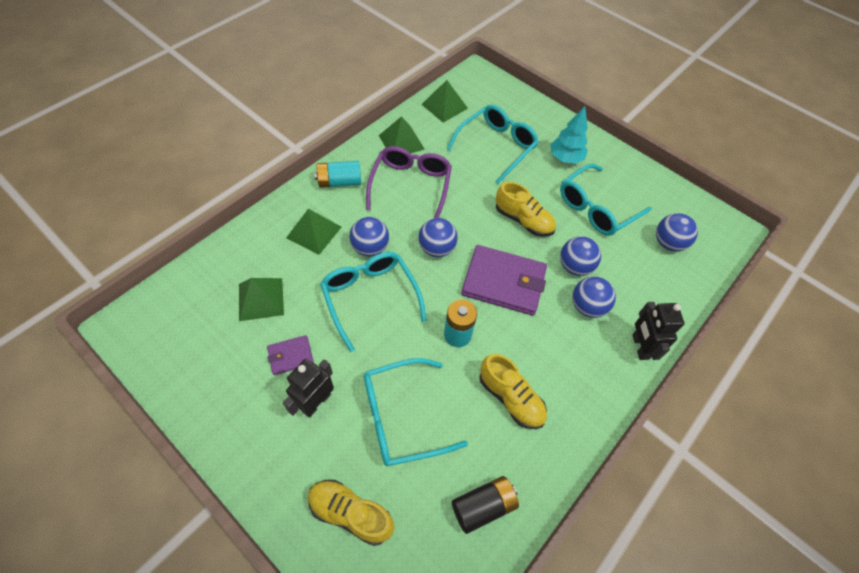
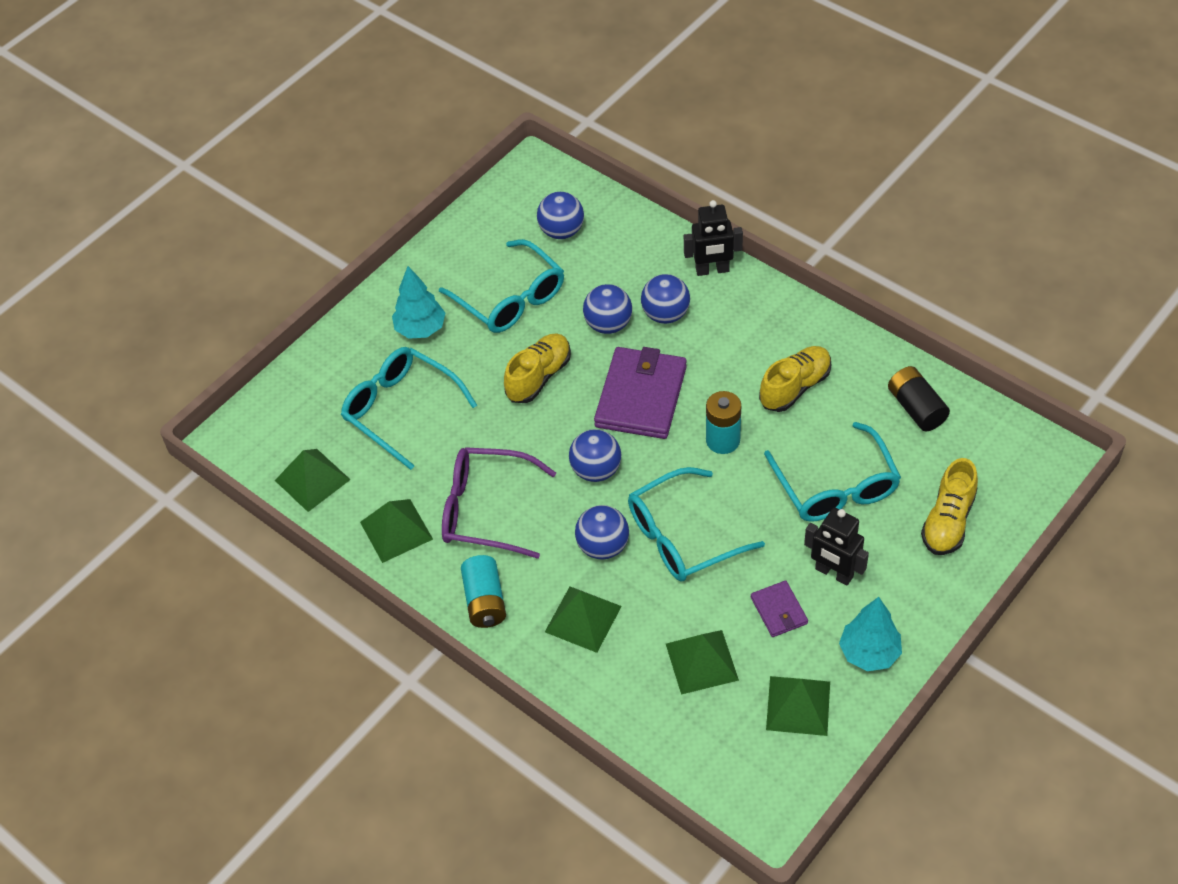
camera: 85 degrees left, 5 degrees down
(205, 358) = (798, 705): none -> green pyramid
(234, 419) = (869, 653): none -> turquoise tree

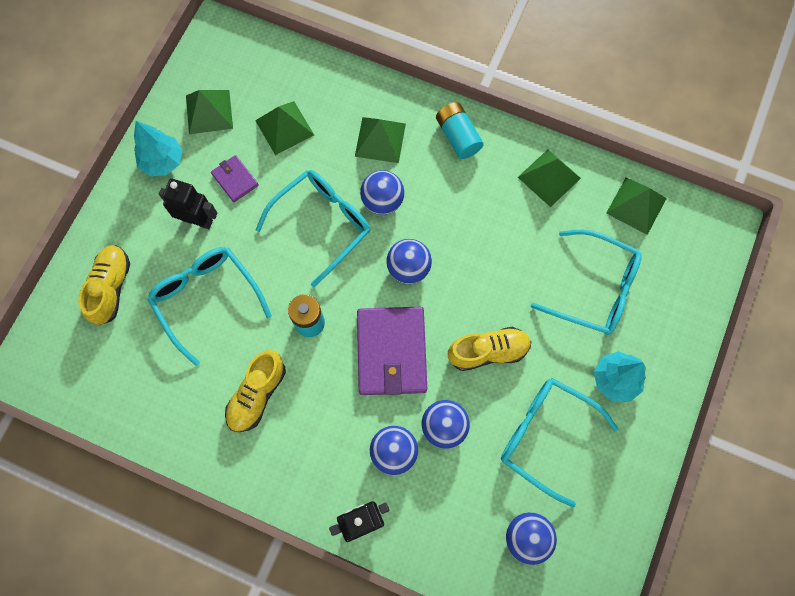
camera: 160 degrees right, 20 degrees up
(486, 510) = (485, 211): purple glasses -> none
(539, 377) = (488, 351): yellow shoe -> yellow shoe turned 120 degrees counterclockwise
(916, 408) = (146, 397): black battery -> none

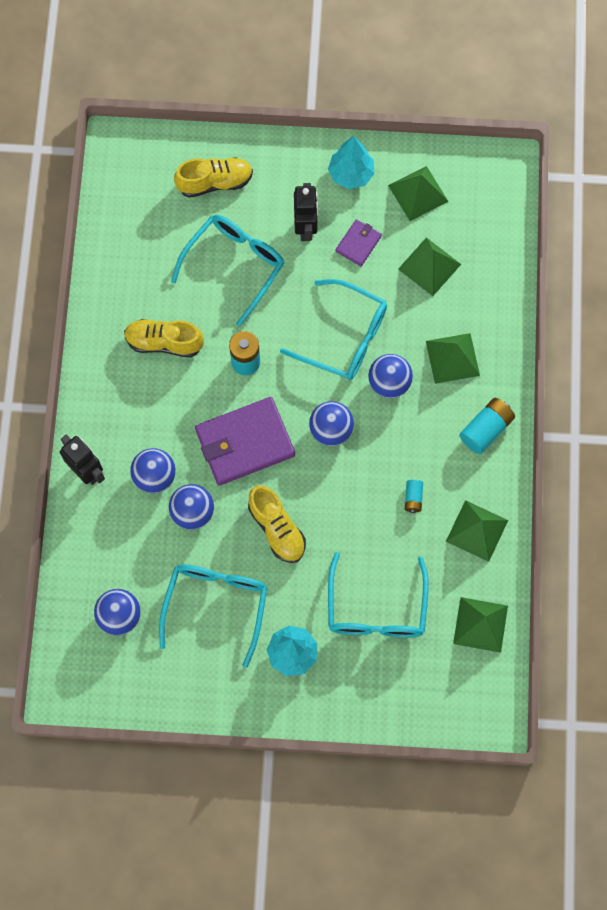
camera: 70 degrees right, 0 degrees up
(500, 220) = (413, 498): none -> turquoise battery

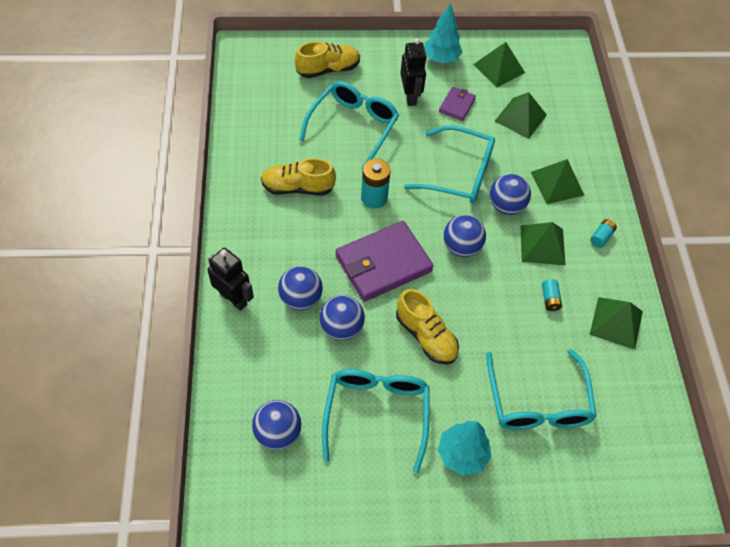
camera: 10 degrees left, 15 degrees down
(480, 624) = (643, 409): green pyramid -> green pyramid (542, 245)
(486, 429) = (601, 237): turquoise battery -> turquoise battery, size x0.56

